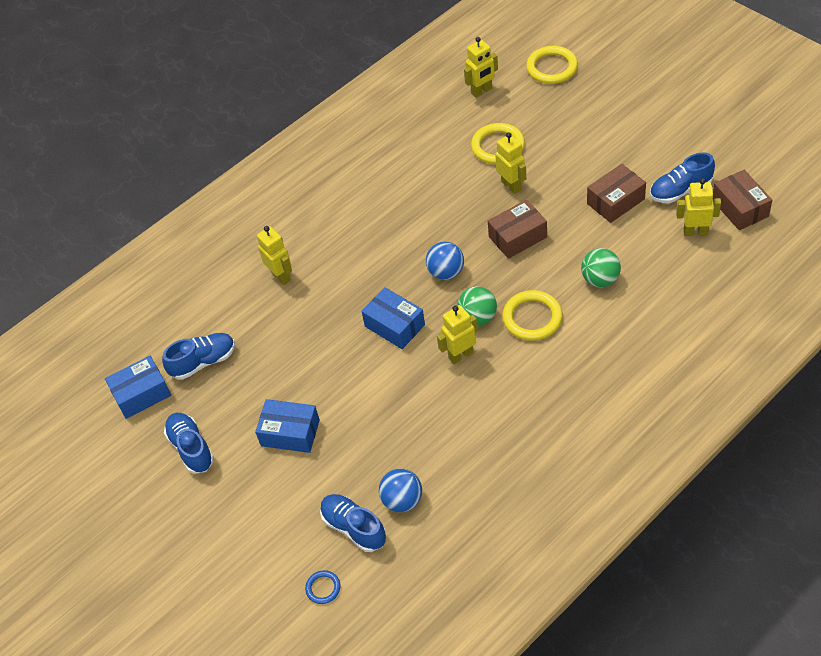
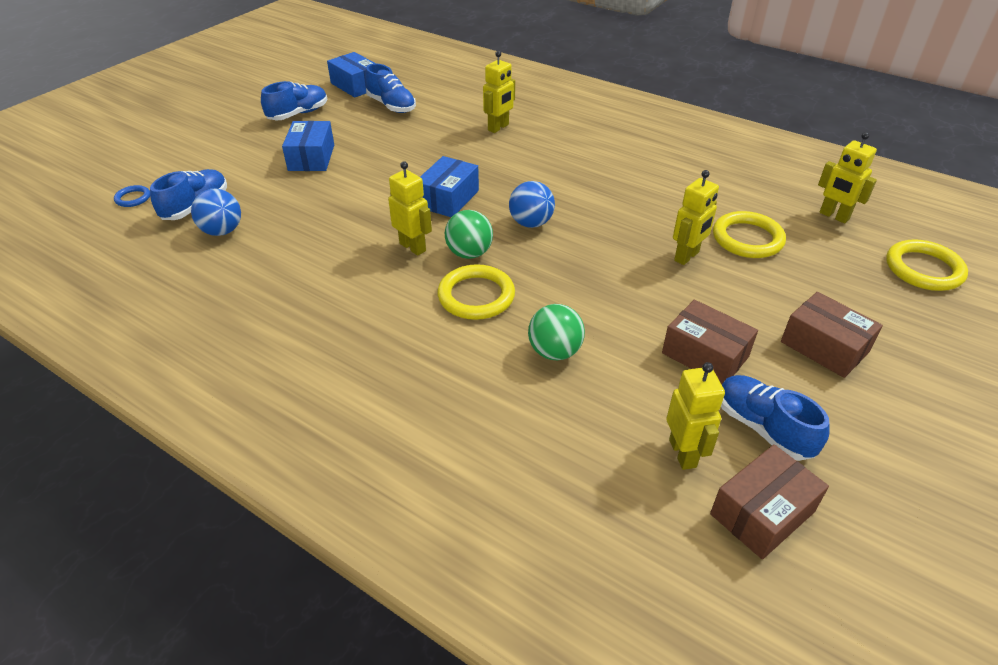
camera: 70 degrees right, 10 degrees down
(517, 237) = (603, 270): brown box -> brown box (824, 347)

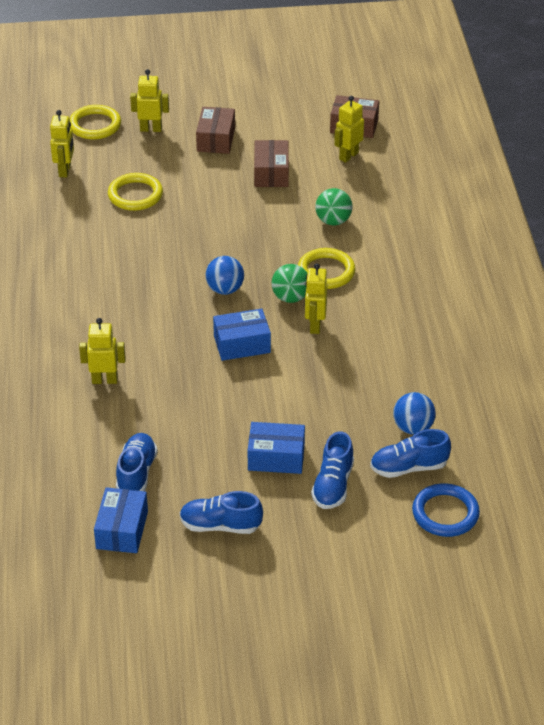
camera: 130 degrees left, 0 degrees up
(133, 198) = (445, 513): blue ring -> blue ring, size x1.91
(311, 158) = (276, 457): blue box -> blue box turned 45 degrees clockwise
(687, 256) = (185, 211): yellow robot -> yellow robot (151, 129)
(763, 428) = (302, 140): blue shoe -> blue shoe (333, 485)

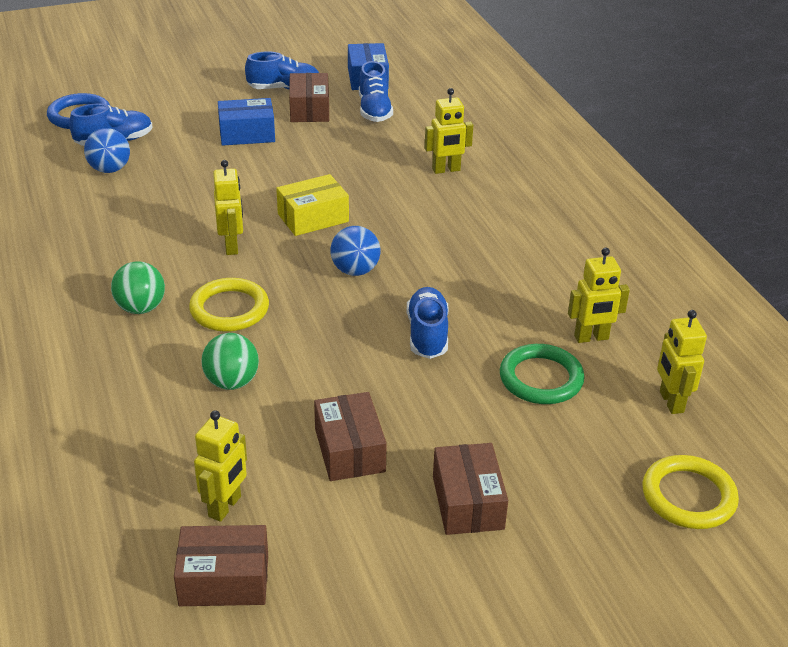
camera: 165 degrees right, 5 degrees down
(135, 195) = (541, 378): yellow ring -> green ring
(151, 129) = (590, 505): yellow robot -> yellow robot (591, 338)
(203, 485) = (309, 109): none -> brown box
(242, 344) = (313, 218): blue box -> yellow box
(290, 297) = (269, 272): green ball -> green ball (141, 308)
(333, 485) = (188, 122): blue shoe -> blue shoe (427, 335)

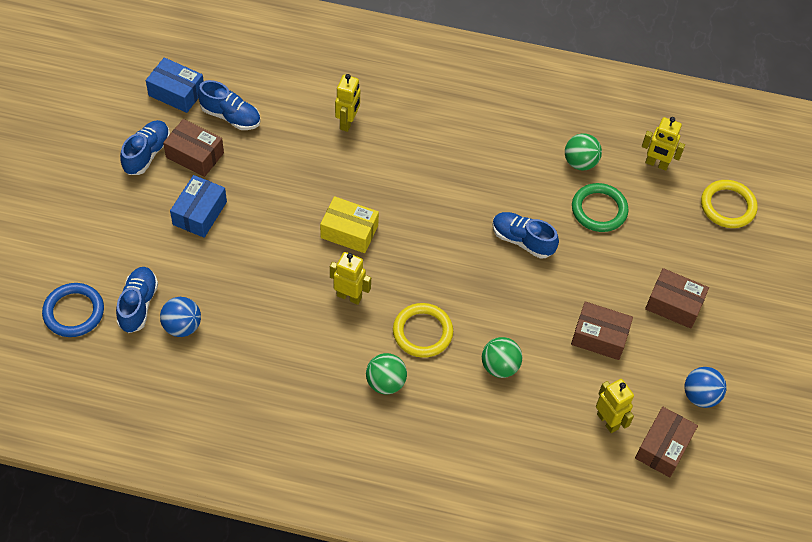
camera: 60 degrees left, 20 degrees up
(313, 218) = (349, 231): yellow box -> yellow box turned 75 degrees counterclockwise
(355, 271) = (429, 241): blue ball -> blue ball (700, 396)
(591, 338) = (580, 162): yellow robot -> green ball

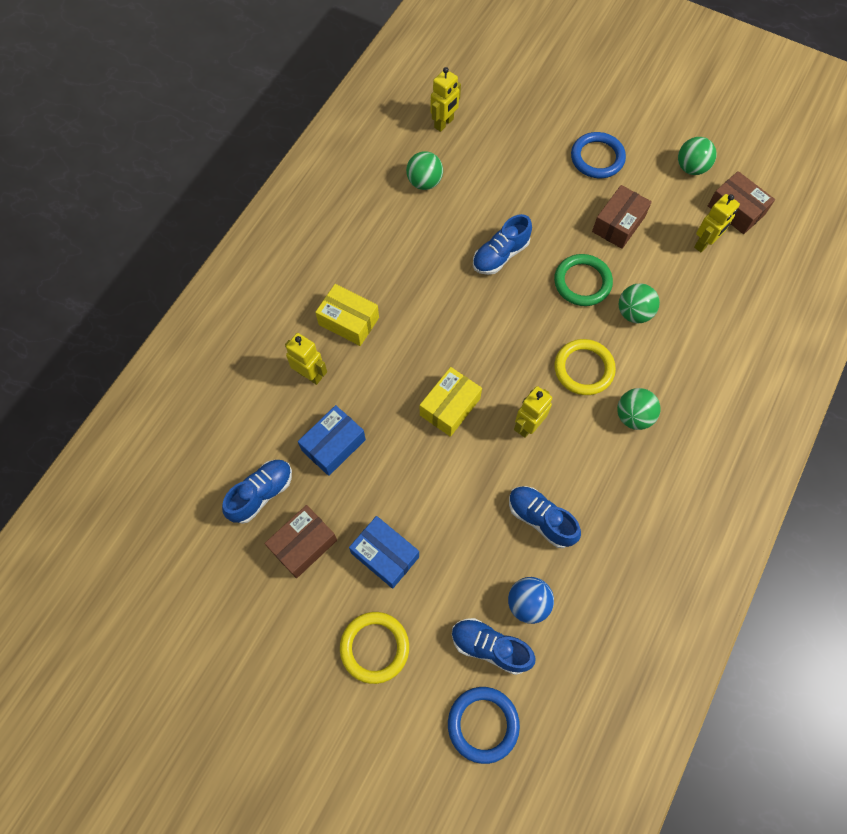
camera: 70 degrees left, 10 degrees up
(147, 154) = (285, 599): blue shoe -> blue shoe (541, 519)
(176, 92) = (206, 548): blue box -> blue box (333, 445)
(409, 138) = (348, 321): none -> yellow box
(599, 210) = (482, 183): green ring -> green ring (582, 282)
(608, 421) = (704, 243): yellow robot -> yellow robot turned 150 degrees clockwise
(674, 304) = (597, 158): brown box -> blue ring
(700, 396) = (691, 168): blue ball -> green ball
(727, 206) = (505, 86): yellow ring -> yellow ring (374, 647)

